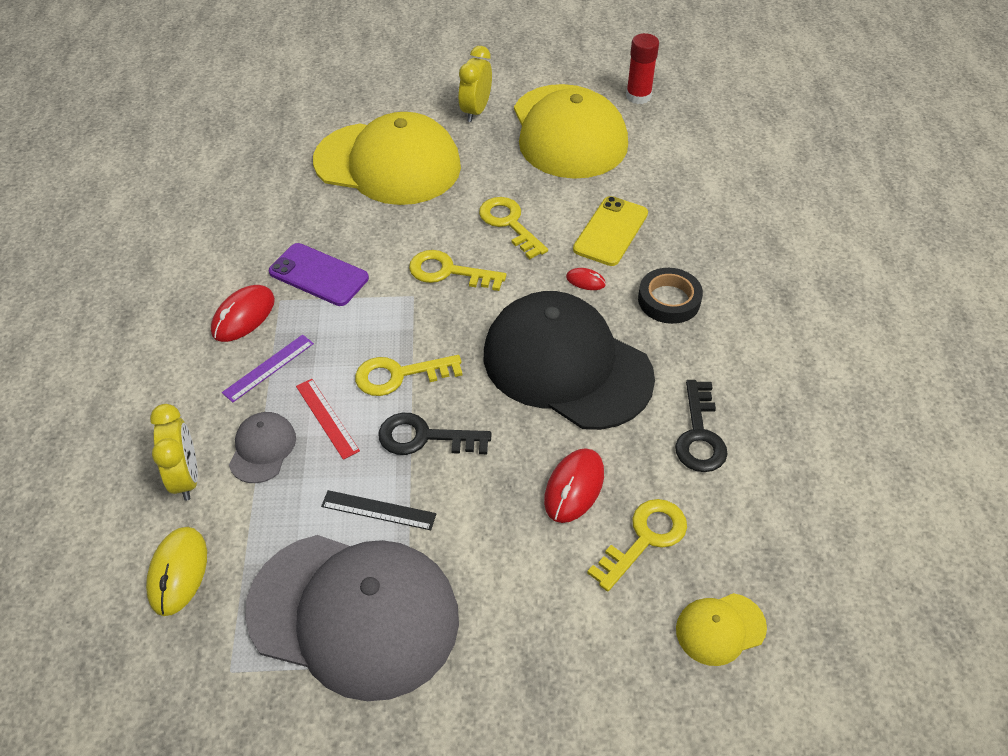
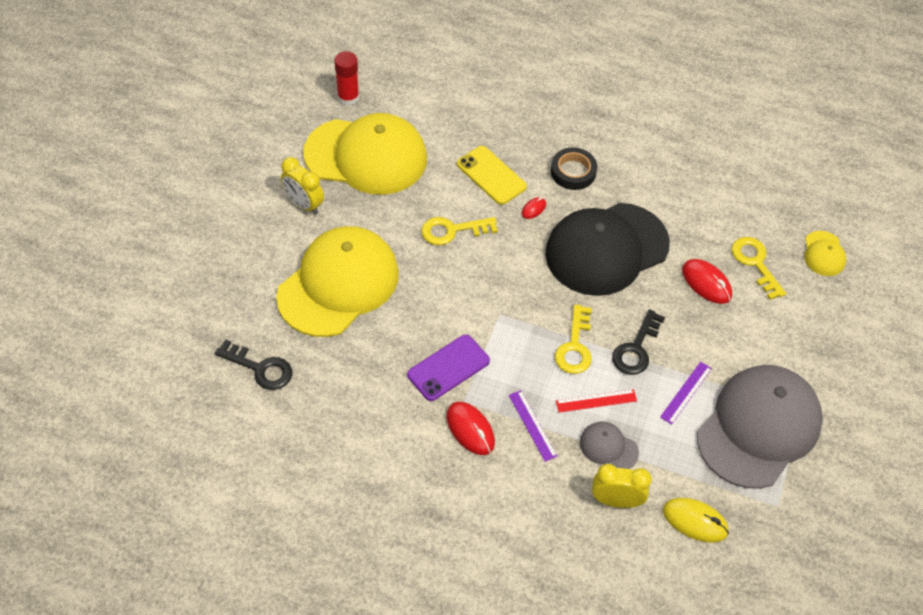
camera: 70 degrees left, 5 degrees up
(378, 510) = (686, 392): black ruler -> purple ruler
(448, 272) = (485, 284): yellow key -> none
(699, 434) = (690, 205): black key -> black key (260, 368)

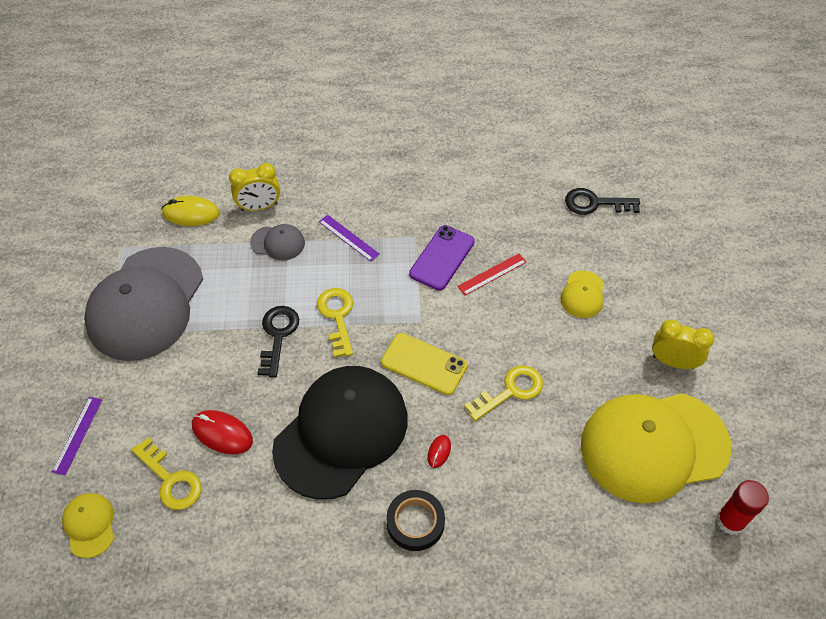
camera: 160 degrees right, 0 degrees up
(338, 284) = (583, 294): yellow cap -> yellow cap, size x0.42
(470, 429) = (399, 217): red mouse -> none
(491, 175) = (506, 477): yellow phone -> yellow phone (424, 364)
(596, 401) = (300, 276): red ruler -> red ruler (492, 274)
(686, 392) = (220, 311): purple ruler -> purple ruler (77, 435)

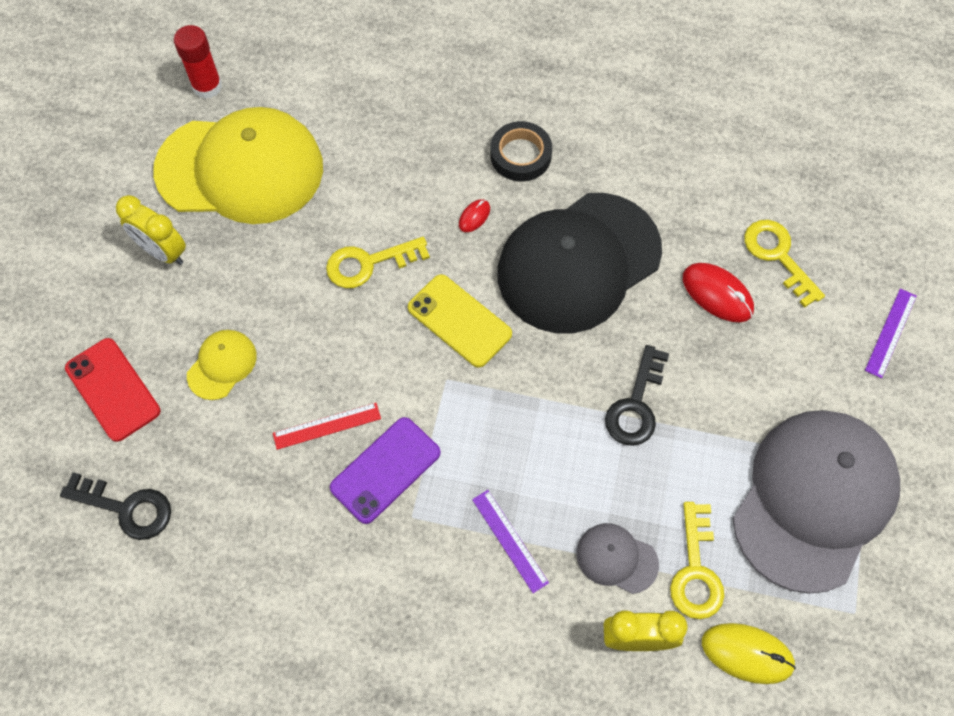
camera: 165 degrees left, 10 degrees up
(89, 525) = (866, 230): yellow cap -> none
(337, 317) = (553, 412): yellow key -> yellow key (696, 570)
(647, 263) = (112, 389): none -> red phone

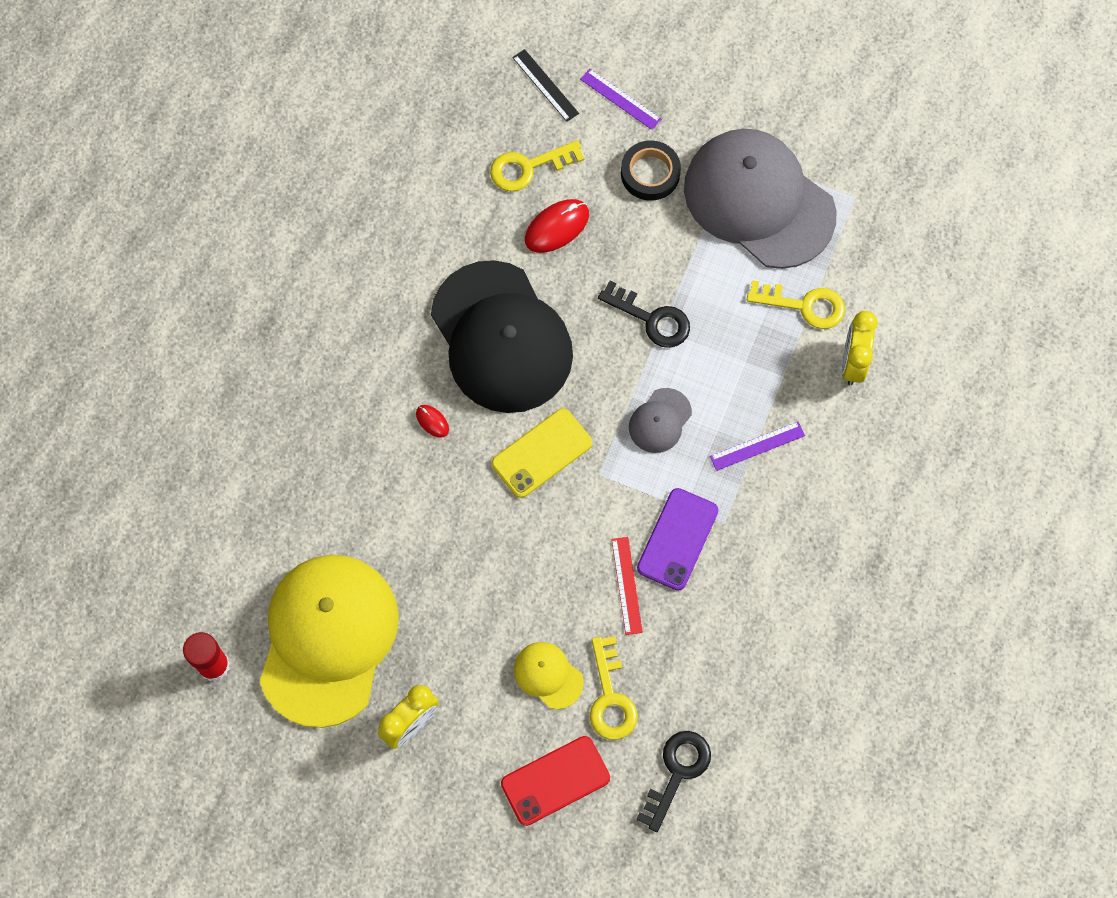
camera: 80 degrees left, 5 degrees up
(369, 263) = (464, 526): yellow key -> yellow key (610, 697)
(385, 470) = (677, 539): purple phone -> purple phone turned 60 degrees clockwise
(520, 155) = (371, 366): black tape -> black tape (650, 173)
(616, 558) = (785, 364): grey cap -> grey cap (660, 421)
(747, 653) = (875, 284): yellow mouse -> none
(880, 256) = (545, 85): none -> black ruler

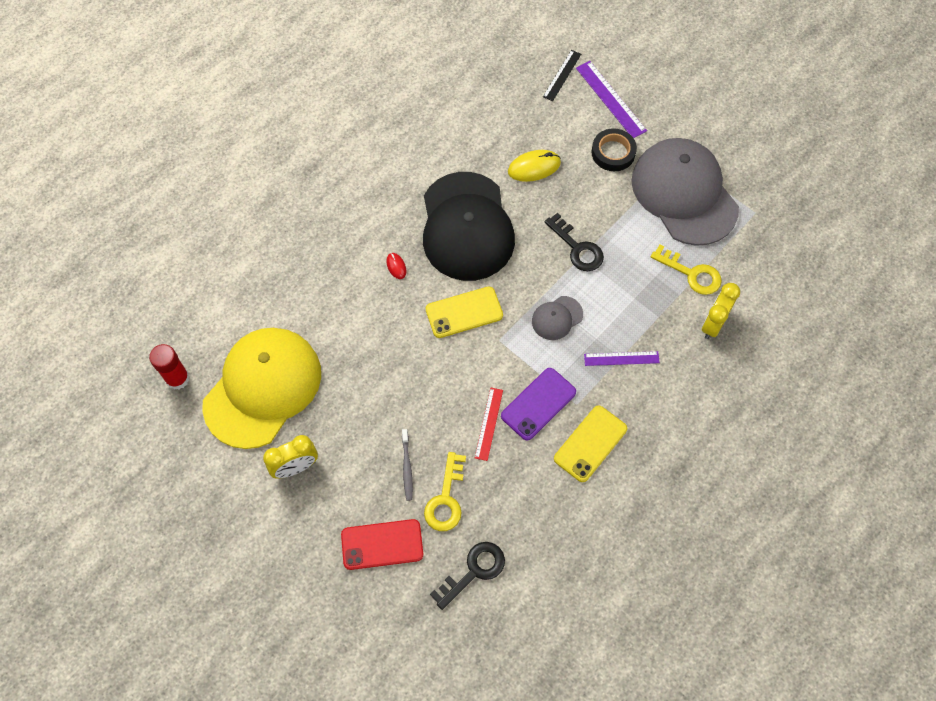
camera: 20 degrees right, 5 degrees down
(528, 167) = (530, 123): yellow key -> none
(545, 85) = (562, 75): black ruler -> black ruler turned 45 degrees clockwise
(548, 675) = (407, 467): yellow cap -> grey toothbrush
(557, 227) = (534, 167): red mouse -> yellow mouse
(620, 99) = (610, 99): purple ruler -> purple ruler, size x1.51
(758, 567) = (590, 444): none -> yellow phone

